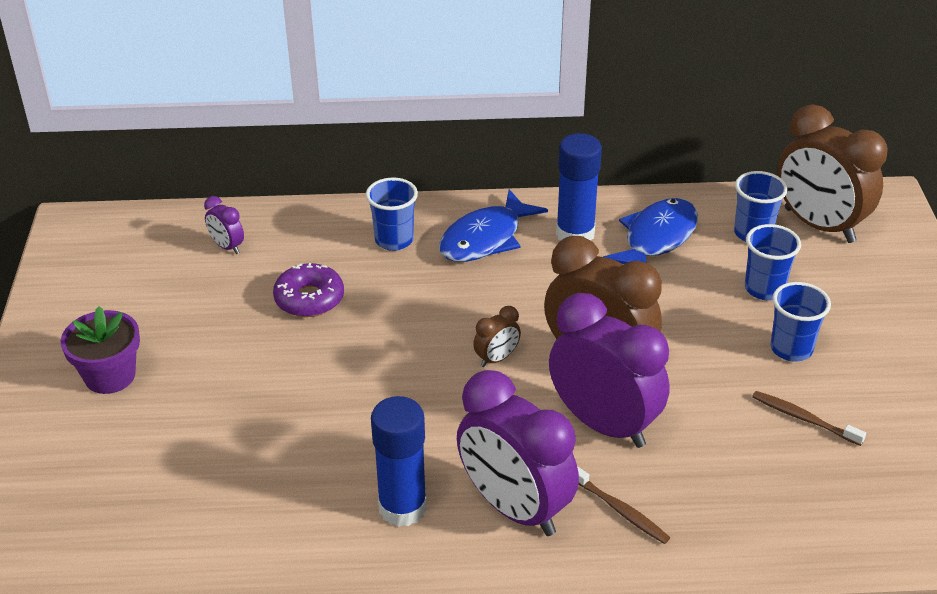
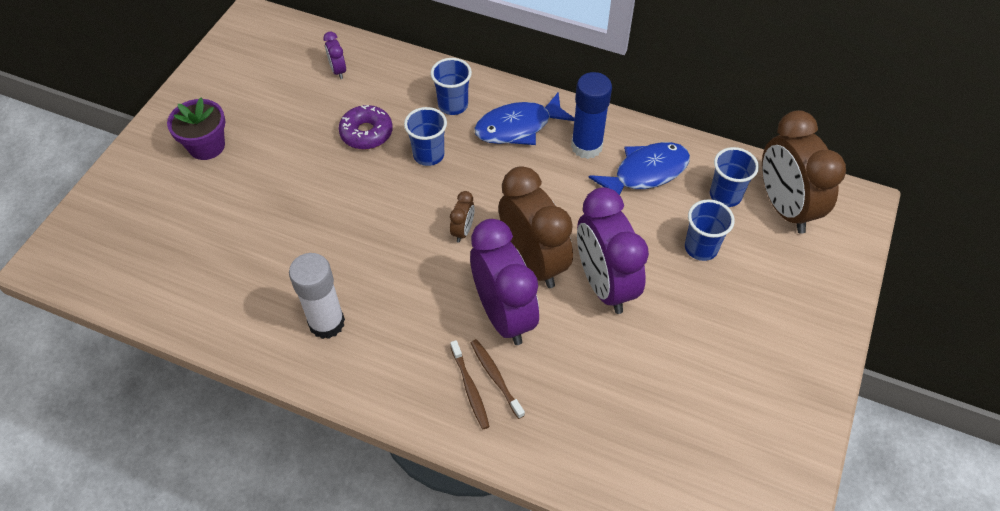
camera: 25 degrees right, 15 degrees up
(402, 507) = (327, 323): blue glue stick -> white glue stick
(497, 359) = (463, 231): brown clock -> brown clock turned 60 degrees counterclockwise
(515, 508) = (399, 355): purple clock -> purple clock (604, 284)
(791, 349) = (686, 308): blue cup -> blue cup (428, 155)
(804, 419) = (655, 372): brown toothbrush -> brown toothbrush (496, 377)

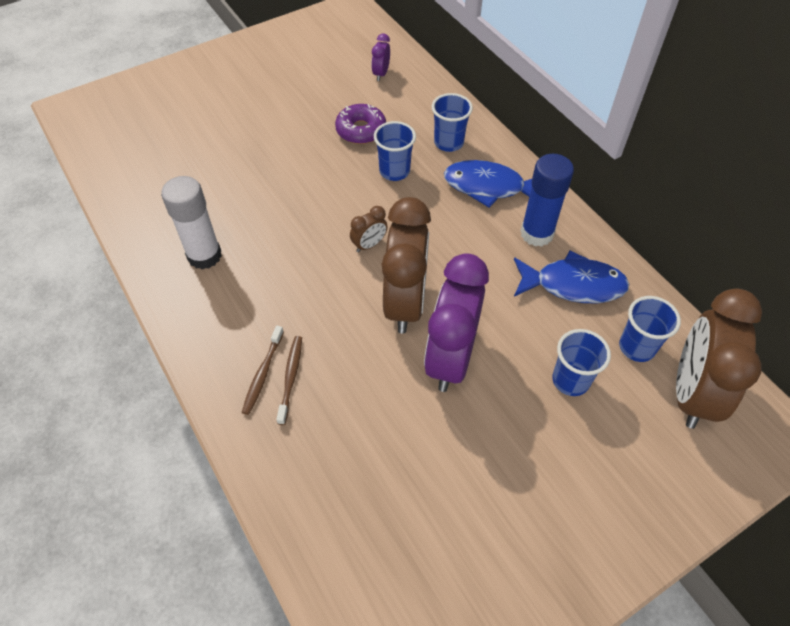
camera: 35 degrees right, 0 degrees up
(206, 146) = (239, 83): purple flower pot -> none
(504, 315) = (342, 331): purple clock -> none

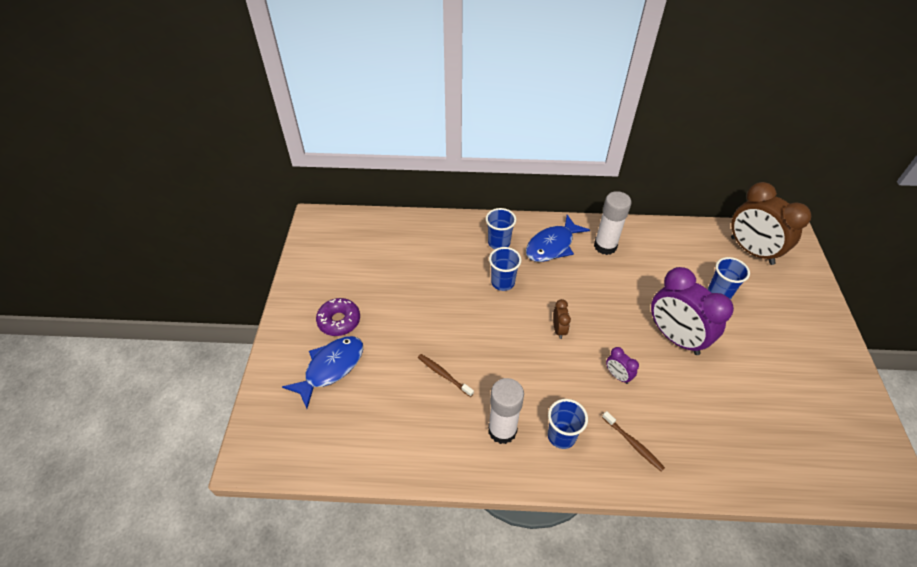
camera: 55 degrees left, 5 degrees down
(290, 378) = (646, 429): brown toothbrush -> brown toothbrush (444, 375)
(361, 130) = (449, 279): purple donut -> purple donut (339, 321)
(381, 74) = (402, 240): purple clock -> purple clock (617, 375)
(405, 303) = (619, 336): brown clock -> none
(537, 233) = (605, 246): blue glue stick -> white glue stick
(573, 285) = (653, 253): blue fish -> blue fish (331, 368)
(637, 347) = (711, 253): blue cup -> blue cup (561, 436)

